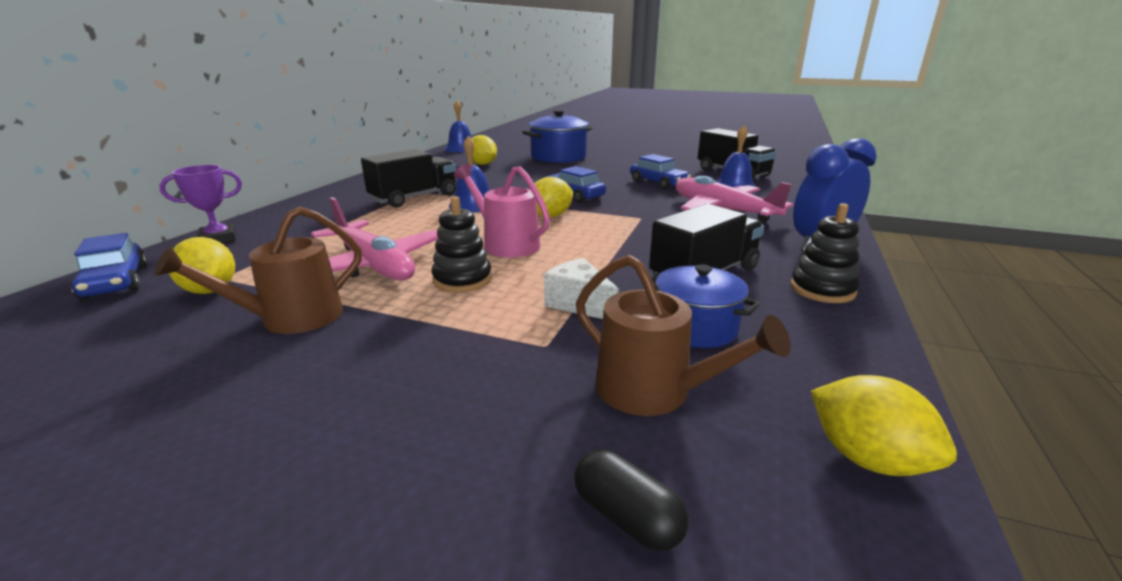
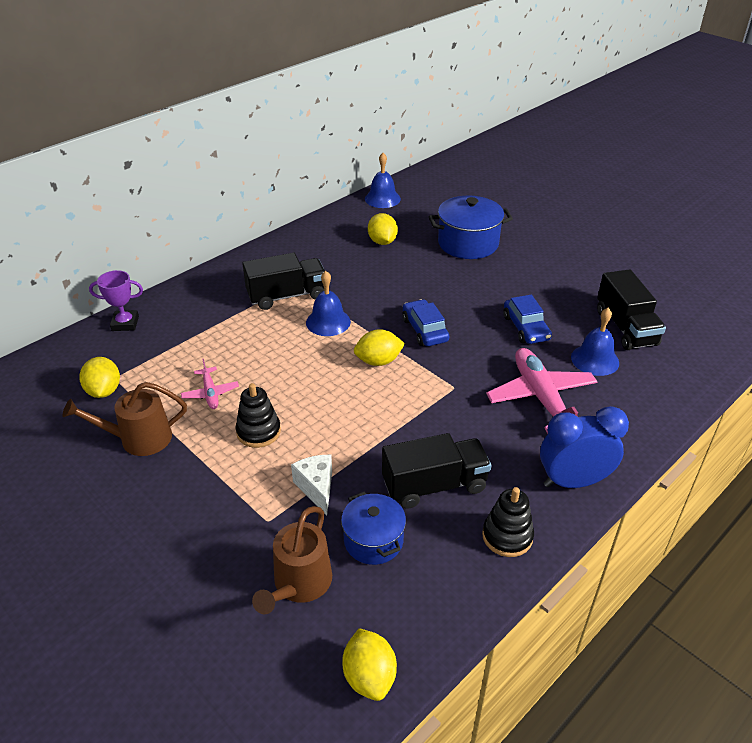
camera: 25 degrees right, 15 degrees up
(116, 282) = (55, 362): blue car -> none
(374, 265) = (210, 393): pink plane -> pink plane, size x0.50
(506, 244) = (316, 394): pink watering can -> none
(627, 517) = (224, 654): black capsule -> none
(653, 391) = (299, 584): brown watering can -> brown watering can turned 45 degrees clockwise

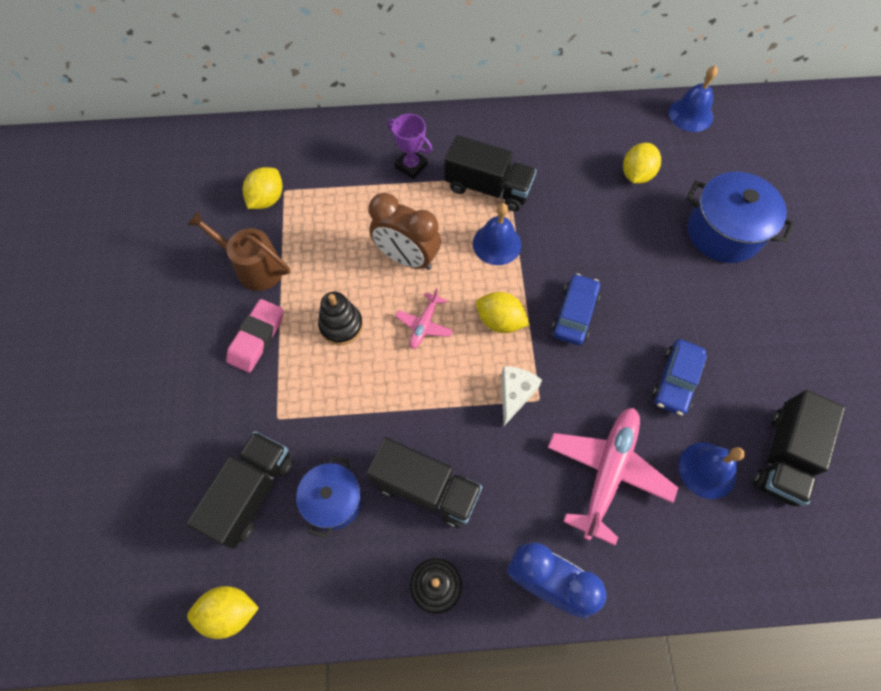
camera: 40 degrees right, 25 degrees up
(125, 323) = (335, 134): purple trophy -> purple trophy (411, 166)
(191, 481) = (257, 338): none -> pink eraser
(210, 393) = (339, 257): pink plane -> pink plane (424, 325)
(268, 364) = (407, 258): none -> brown clock
(299, 584) = (251, 493): brown watering can -> black truck
(316, 488) = (336, 416): white cheese -> white cheese (515, 395)
(369, 676) = (229, 612): yellow lemon -> yellow lemon turned 60 degrees clockwise

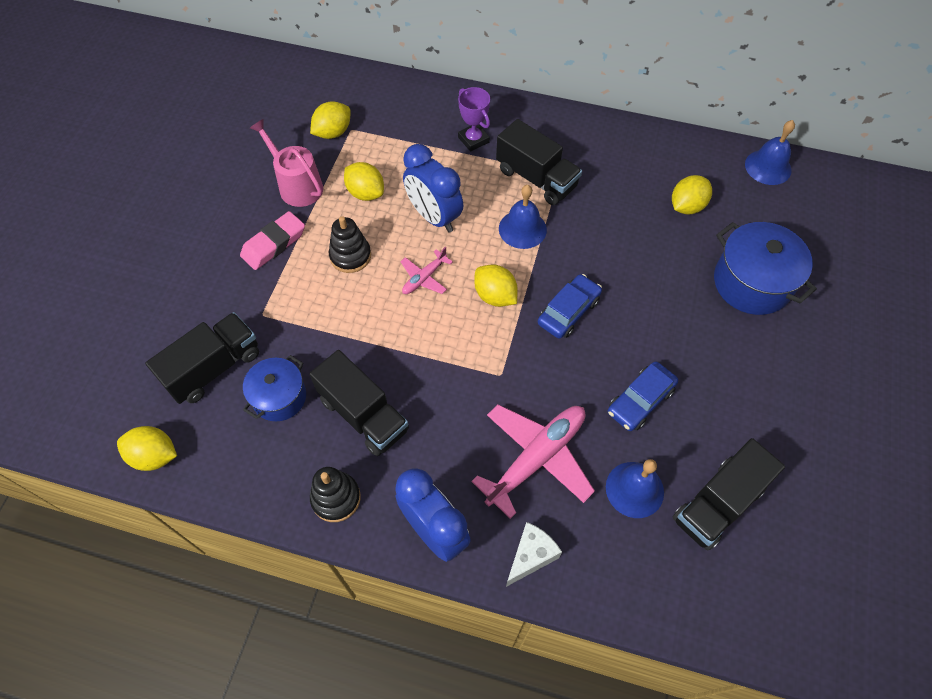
camera: 20 degrees right, 5 degrees down
(254, 267) = (297, 186): brown watering can -> pink watering can
(328, 254) = (365, 193): none -> yellow lemon
(407, 258) = (434, 217): brown clock -> blue clock
(515, 395) = (480, 363): white cheese -> white cheese (531, 556)

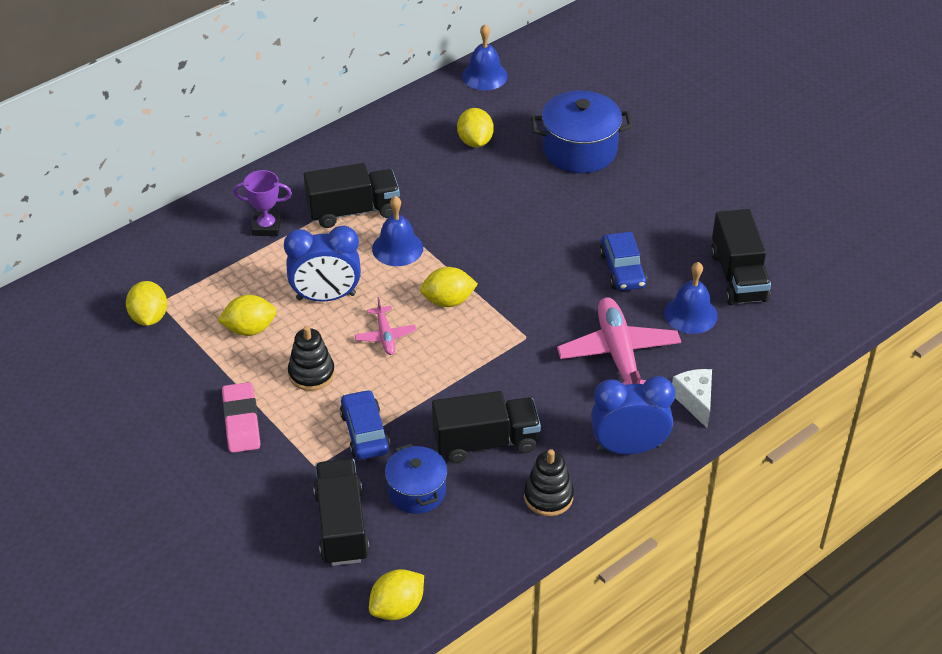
camera: 55 degrees left, 15 degrees down
(297, 186) = (188, 373): pink watering can -> none
(568, 311) = (506, 265): blue car -> blue car (365, 432)

